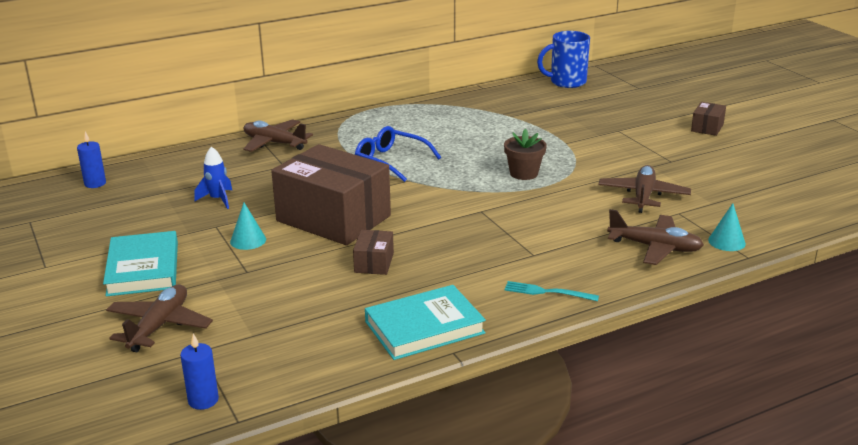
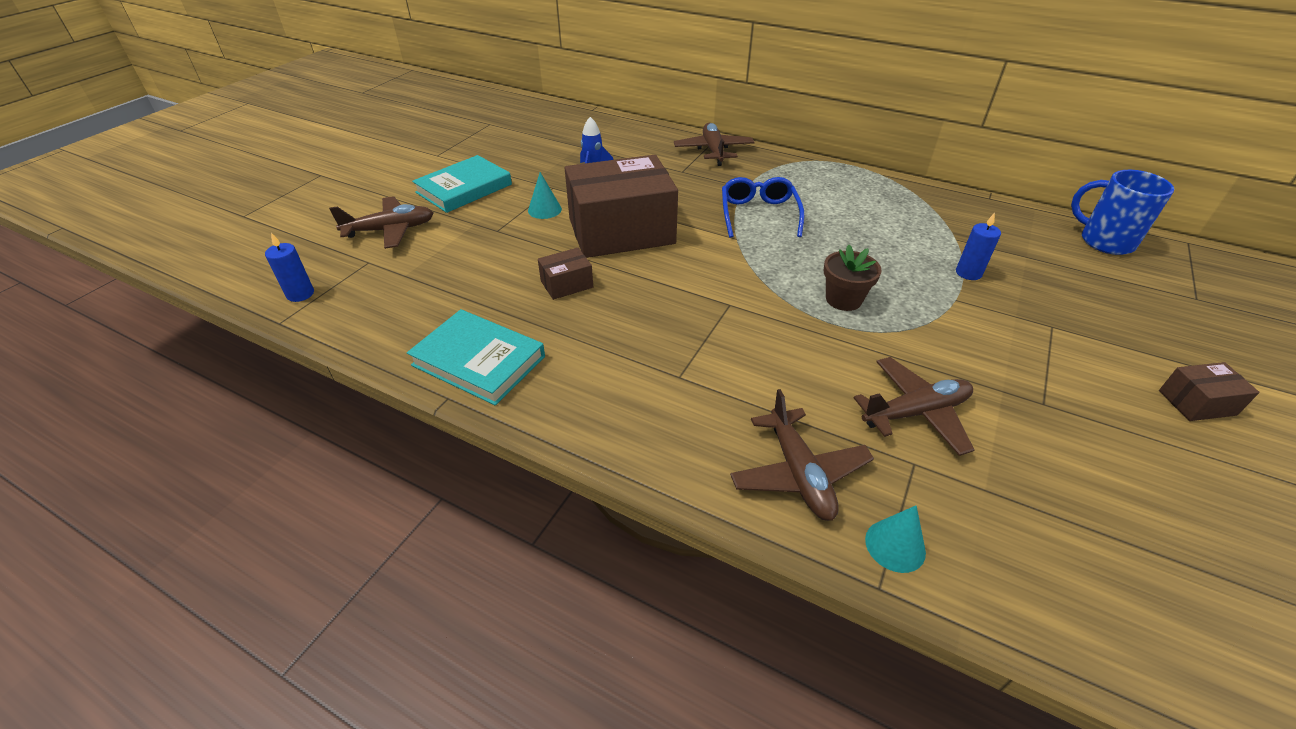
camera: 55 degrees right, 15 degrees up
(95, 183) = (563, 119): blue candle -> blue candle (968, 273)
(333, 218) = (621, 231): brown box -> brown box turned 75 degrees clockwise
(547, 292) = (611, 419): turquoise fork -> none

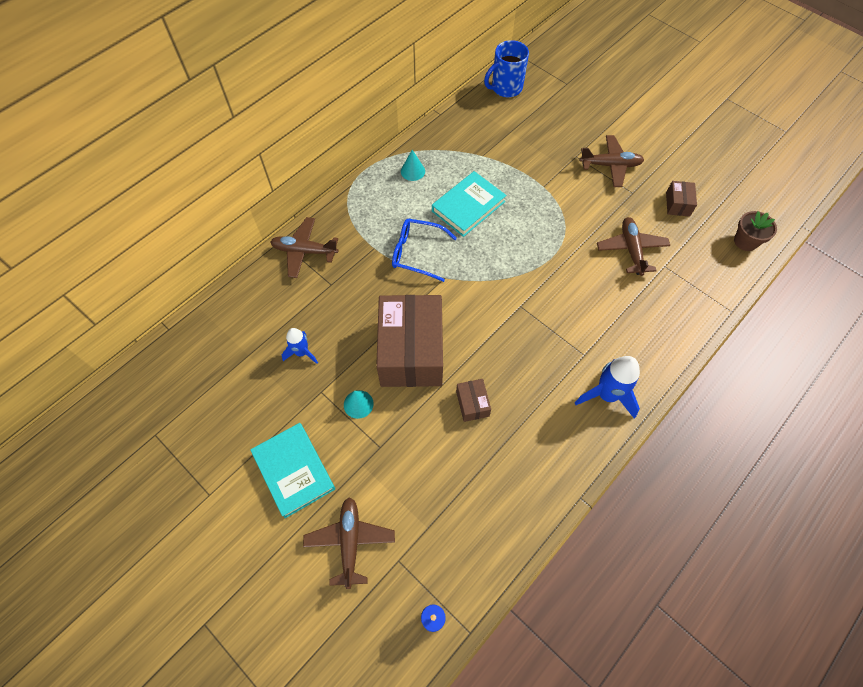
camera: 75 degrees left, 20 degrees up
(479, 361) = (547, 475): turquoise book -> turquoise book (468, 206)
(619, 409) = (607, 395): none -> blue rocket
(798, 473) = (665, 319): brown plane -> brown plane (610, 165)
(843, 299) = (530, 242): brown flower pot -> brown flower pot (745, 241)
(895, 545) = (711, 295): turquoise cone -> turquoise cone (413, 171)
(968, 273) = (520, 168): blue candle -> none
(1196, 403) = (641, 135): brown box -> brown box (677, 204)

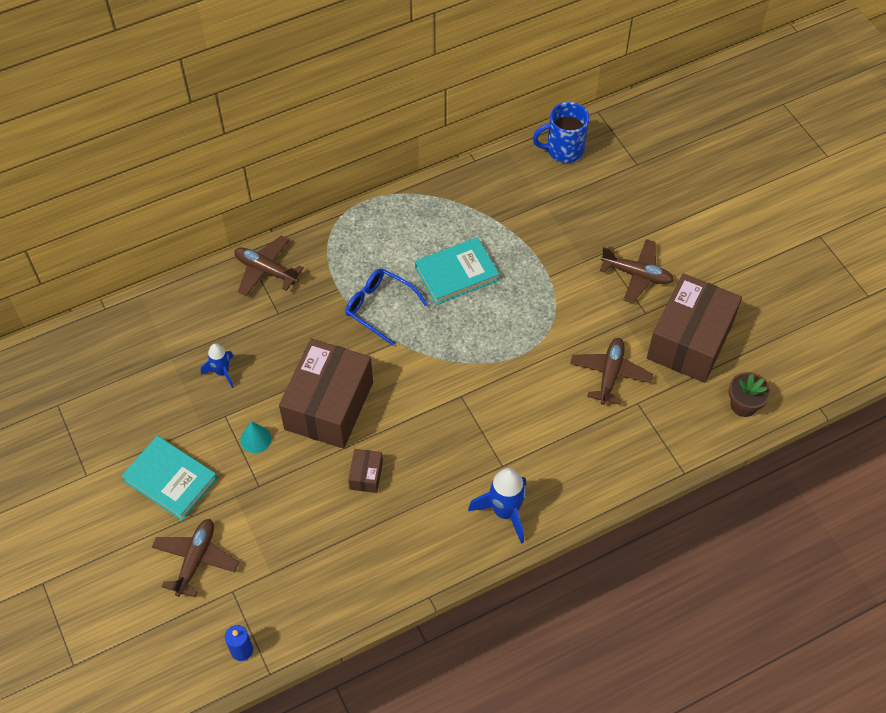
camera: 20 degrees right, 5 degrees down
(294, 470) = (170, 480): turquoise book -> turquoise book turned 45 degrees counterclockwise
(413, 171) = (415, 217): turquoise cone -> none
(677, 204) = (690, 341): brown box -> brown box, size x2.37

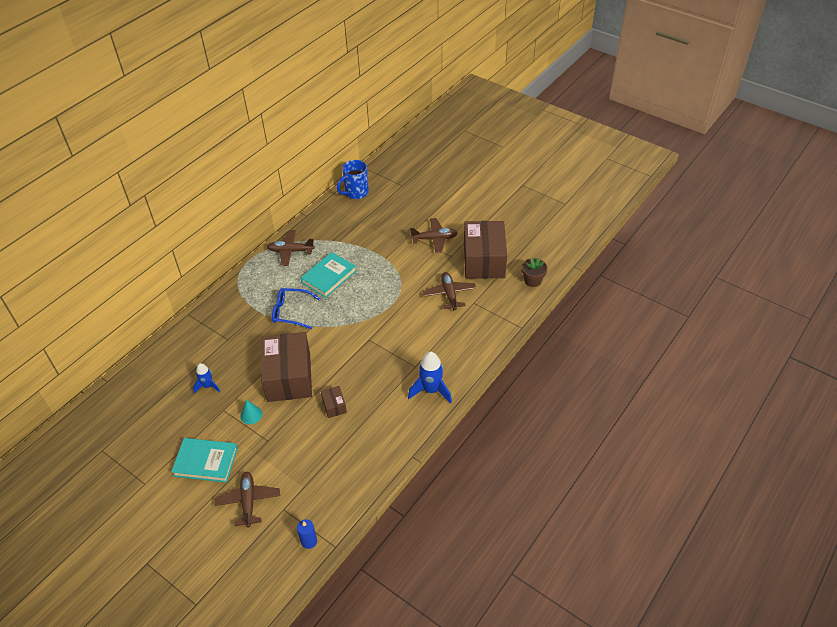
camera: 25 degrees left, 10 degrees down
(266, 270) = (206, 319): brown plane -> brown plane (290, 251)

